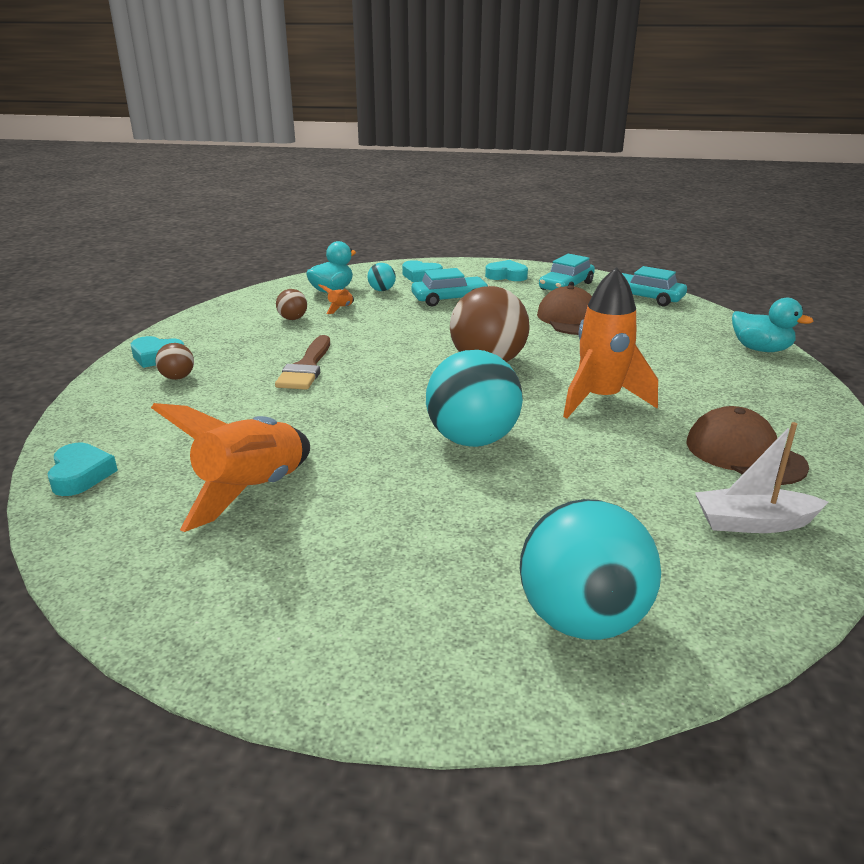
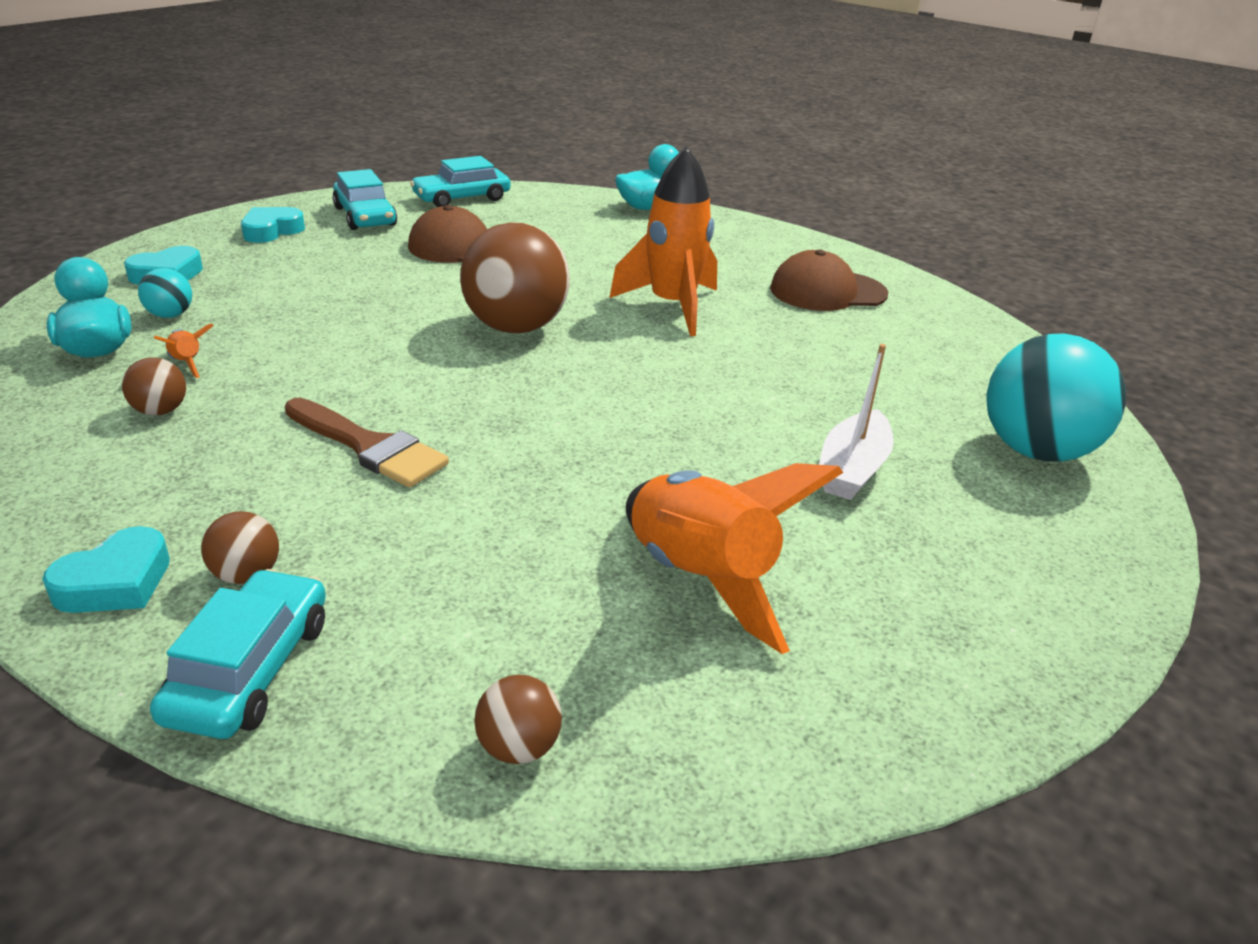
camera: 65 degrees left, 5 degrees up
(81, 475) = (518, 747): turquoise heart -> brown ball
(449, 299) = (288, 285): turquoise car -> turquoise car (250, 669)
(472, 440) = (696, 398): turquoise ball -> none
(753, 523) = (932, 332): white boat -> white boat (852, 469)

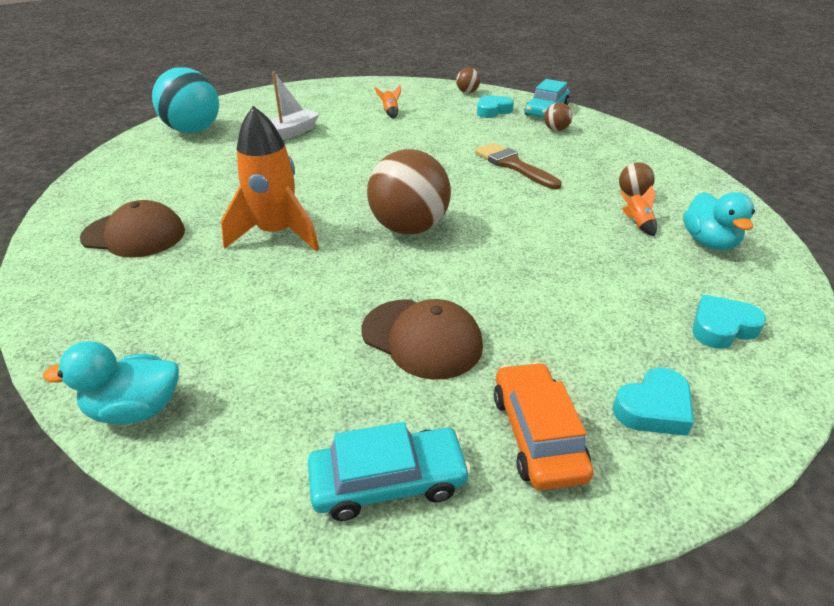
camera: 160 degrees left, 5 degrees up
(116, 582) = (604, 133): turquoise heart -> turquoise heart (493, 111)
(170, 315) = (680, 271): turquoise ball -> none
(365, 216) = (537, 434): turquoise car -> orange car
(700, 579) = (390, 112): orange rocket -> orange rocket, size x0.41

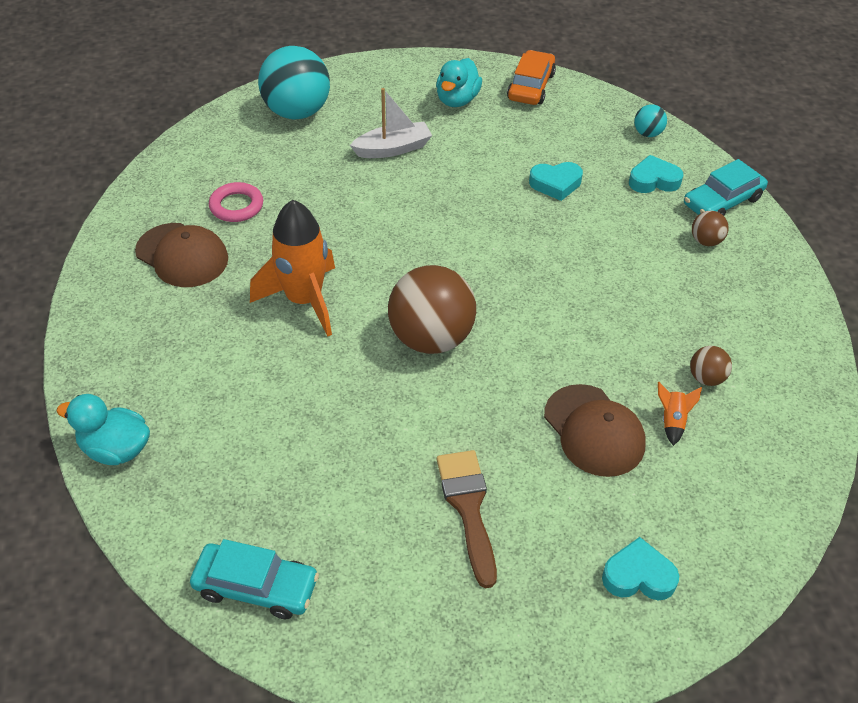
camera: 25 degrees right, 10 degrees up
(172, 192) = (236, 206): none -> pink ring
(390, 112) = (526, 145): orange rocket -> none
(422, 338) = (359, 473): brown cap -> brown cap (594, 430)
(467, 92) = (647, 133): brown ball -> turquoise ball
(513, 165) = (605, 285): brown brush -> brown brush (468, 508)
(537, 434) = (388, 600): orange car -> orange car (531, 86)
(653, 408) = (500, 622): turquoise heart -> turquoise heart (555, 184)
(708, 242) = (728, 476): turquoise duck -> turquoise duck (457, 100)

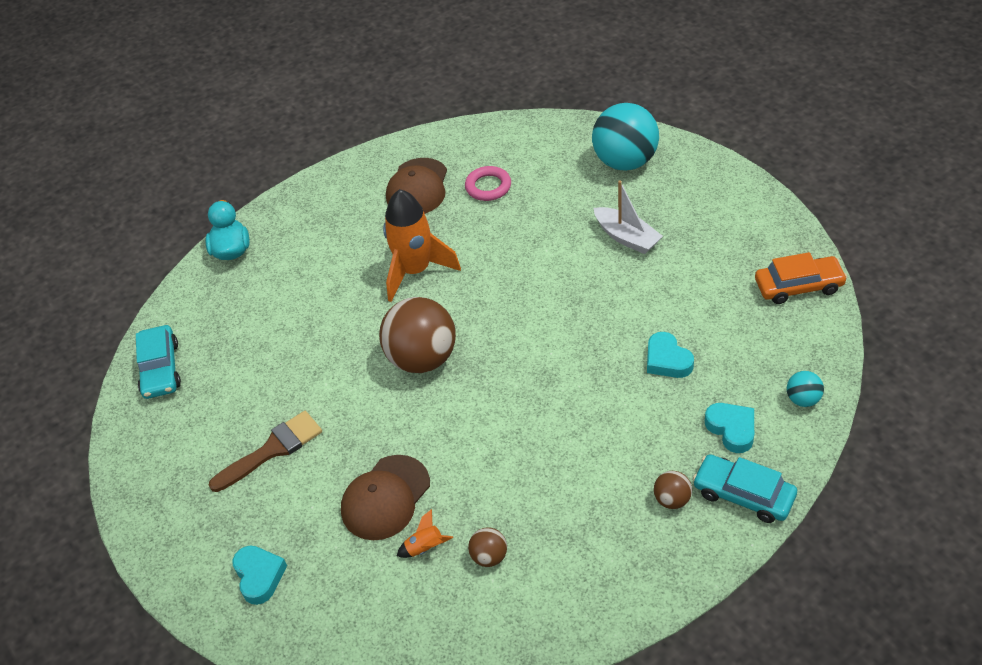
camera: 70 degrees right, 0 degrees up
(457, 100) = (730, 246): turquoise duck -> none

